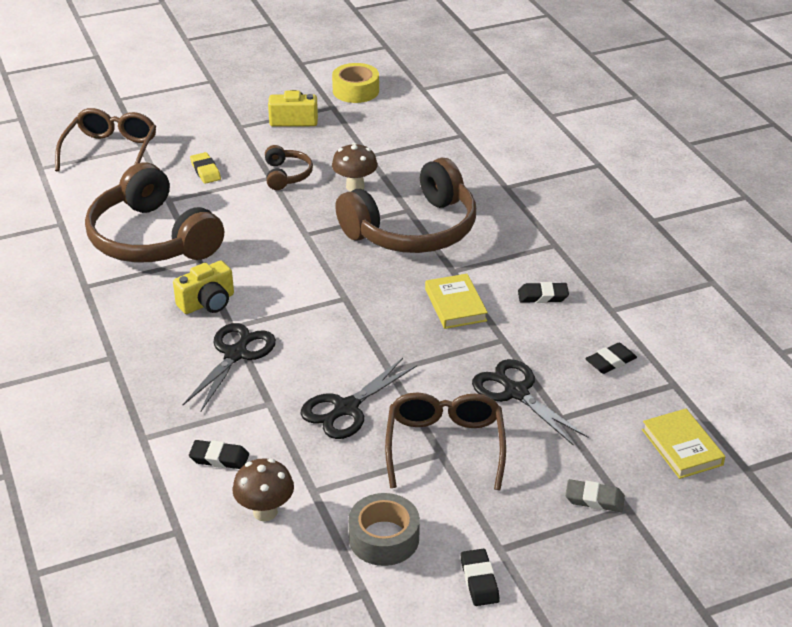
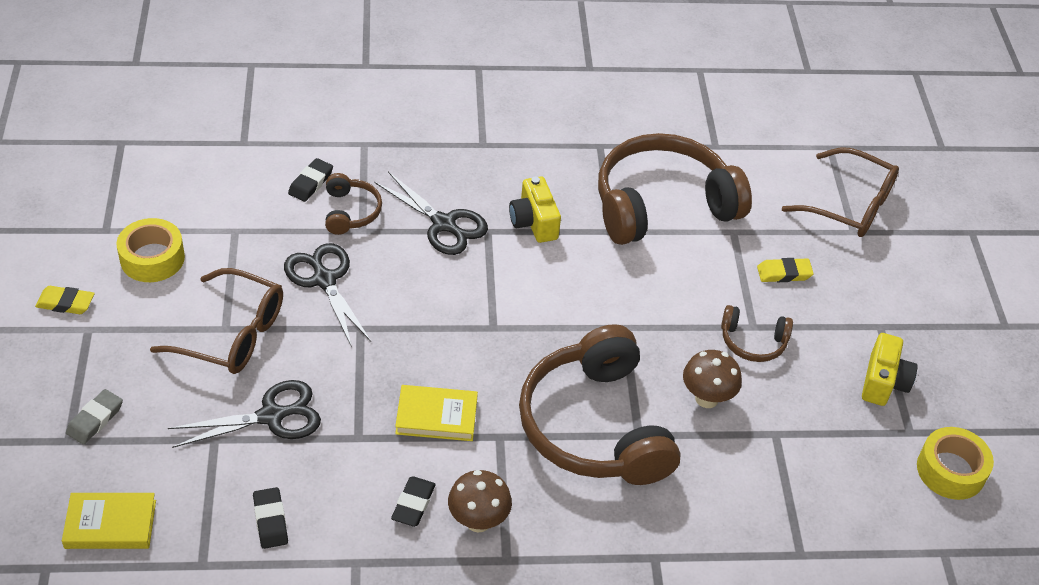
camera: 105 degrees right, 10 degrees up
(248, 418) = (350, 212): none -> brown headphones
(265, 512) = (230, 195): brown mushroom -> brown mushroom (478, 521)
(384, 538) = (152, 258): grey tape -> yellow tape
(479, 580) = (65, 303): black eraser -> yellow eraser

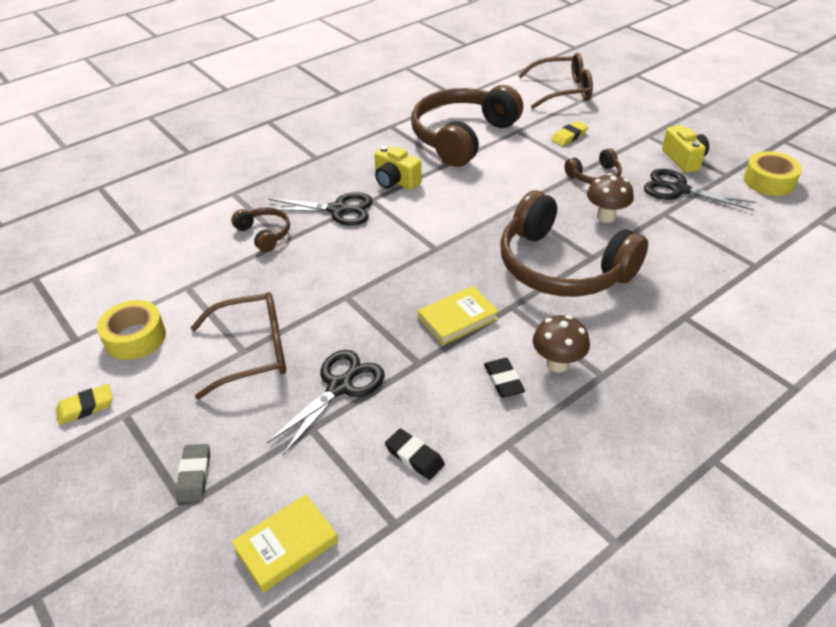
camera: 30 degrees left, 5 degrees down
(310, 183) = (217, 232): black eraser -> none
(324, 280) = (288, 282): black scissors -> black scissors (679, 189)

